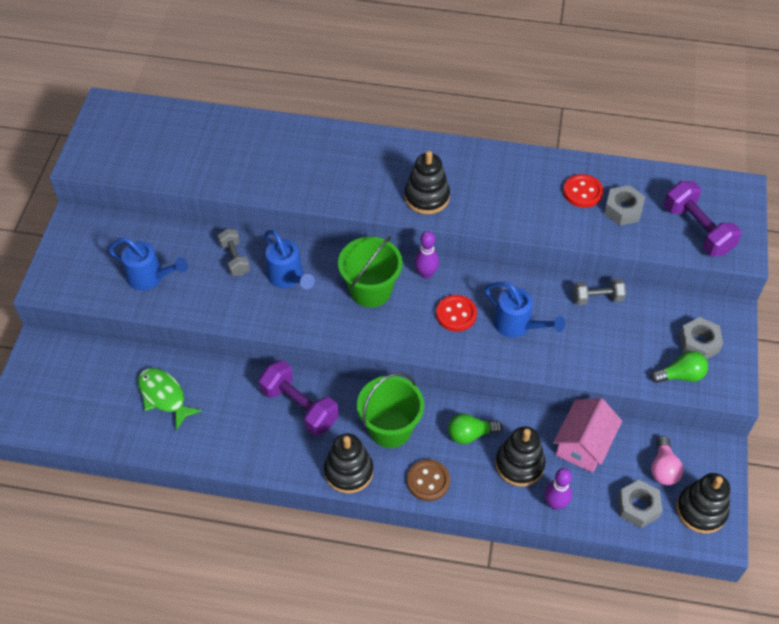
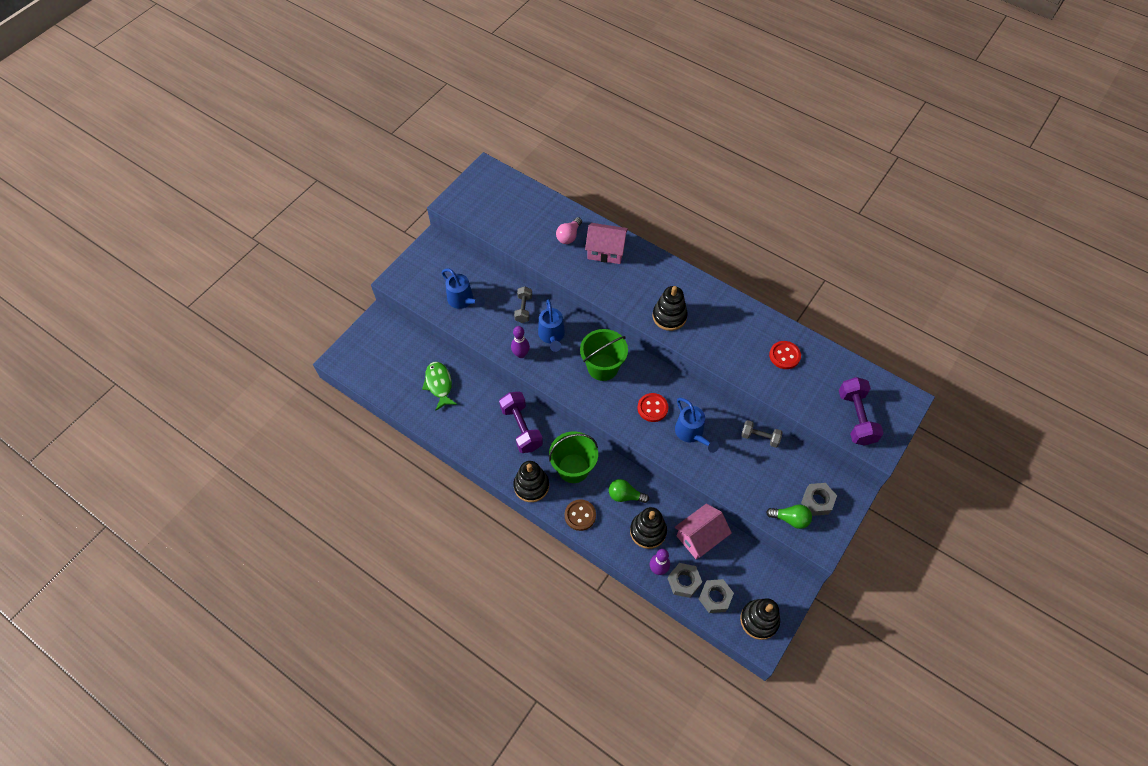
camera: 25 degrees right, 5 degrees up
(310, 149) = (606, 251): none -> pink house
(426, 273) = (647, 370): purple bowling pin -> purple bowling pin (521, 354)
(623, 210) = (807, 381): grey nut -> grey nut (684, 582)
(663, 468) = (748, 579): pink light bulb -> pink light bulb (569, 236)

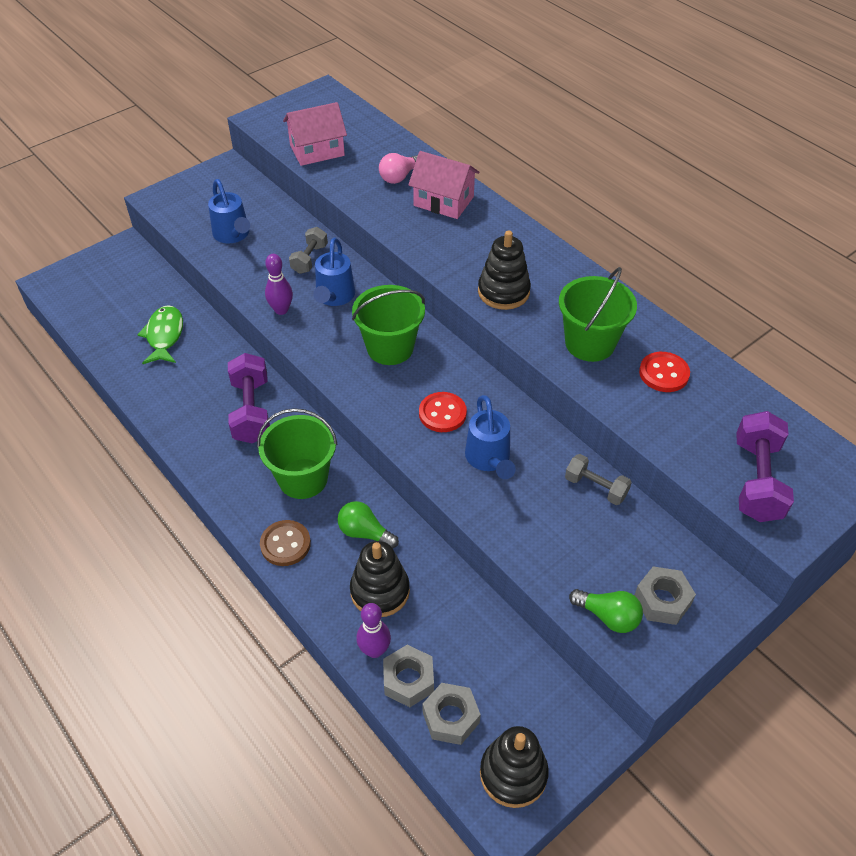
camera: 15 degrees right, 10 degrees down
(531, 486) = (232, 488): black stacking toy -> none
(700, 537) = (459, 619): pink house -> pink house (317, 150)
(734, 343) = (590, 343): none -> green bucket

